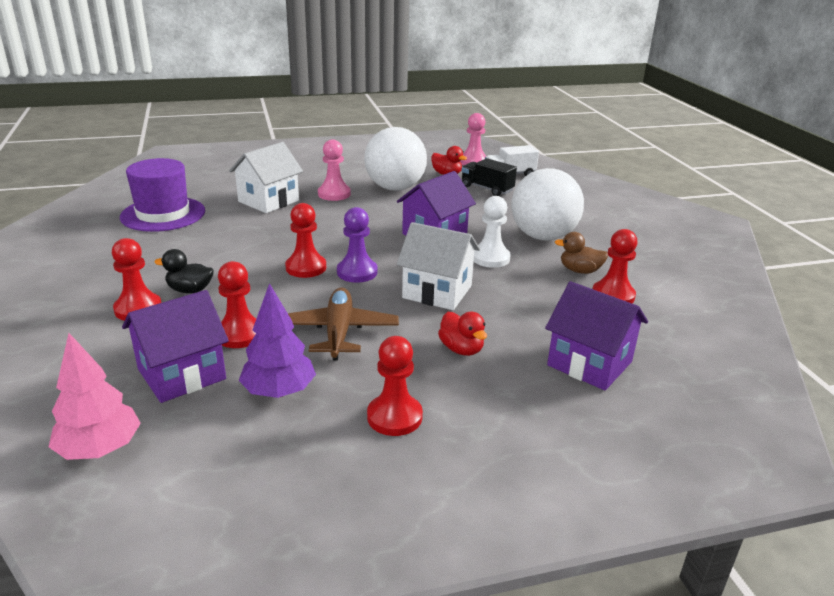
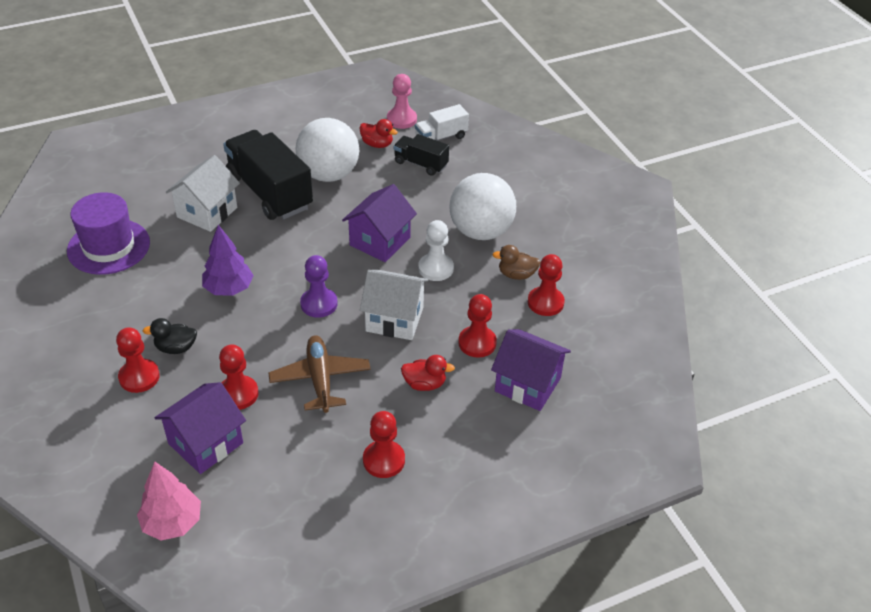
camera: 10 degrees left, 15 degrees up
(279, 392) = (289, 449): purple tree -> purple tree (229, 289)
(306, 267) = (271, 304): red pawn -> red pawn (477, 343)
(334, 194) = (270, 192): pink pawn -> black truck
(461, 349) = (424, 384): red duck -> red duck turned 45 degrees counterclockwise

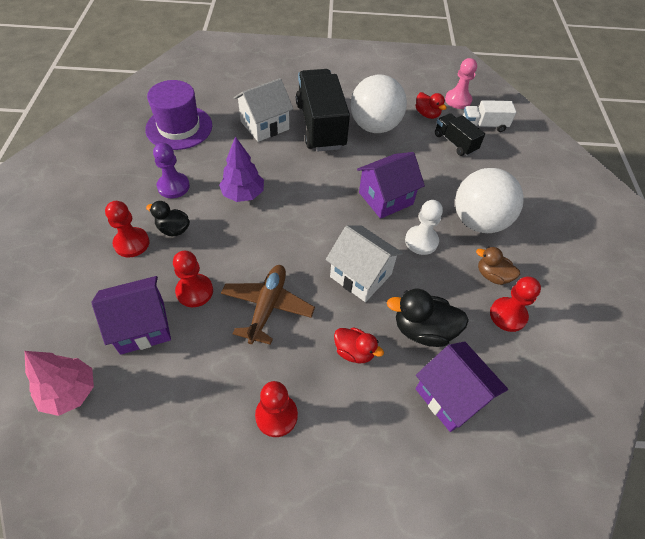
camera: 25 degrees right, 10 degrees up
(319, 304) = (305, 235): purple pawn -> purple pawn (173, 186)
(477, 343) = (423, 330): red pawn -> black duck

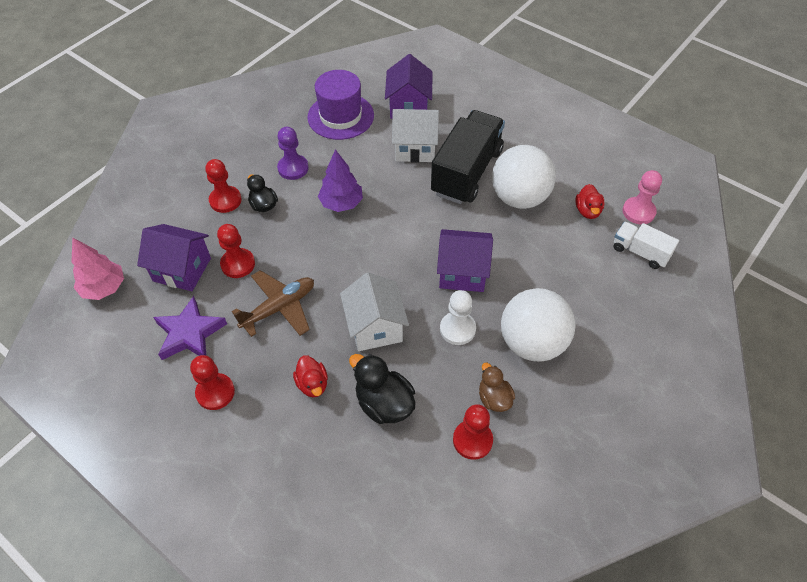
camera: 40 degrees right, 0 degrees up
(203, 379) = (190, 333): none -> purple star
(451, 396) = (355, 469): purple house -> purple house (409, 106)
(455, 142) = (588, 254): black truck -> none

